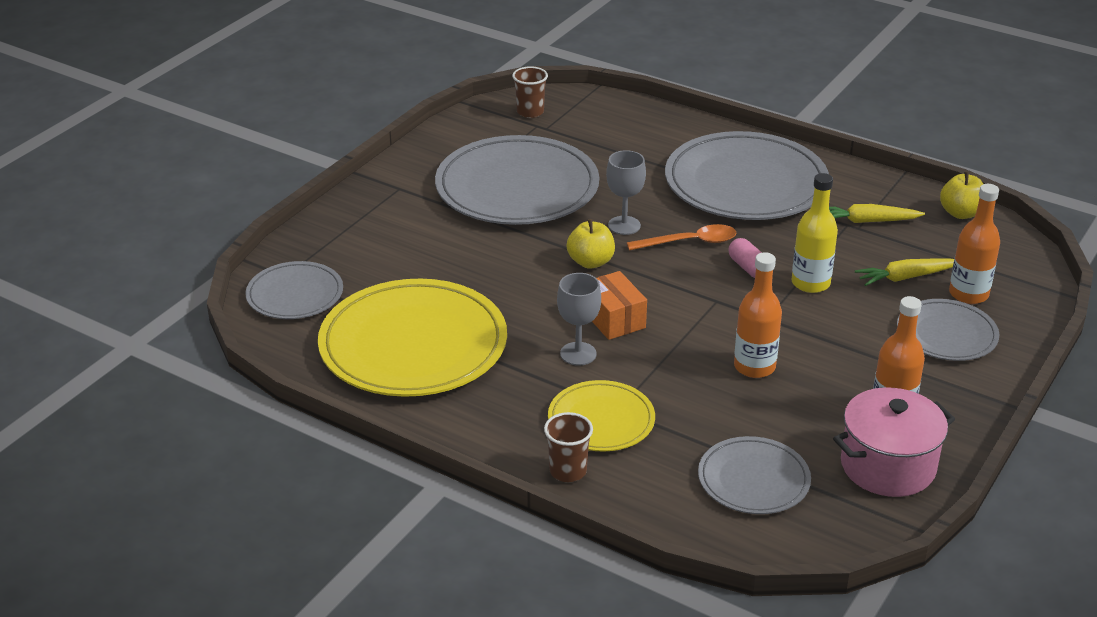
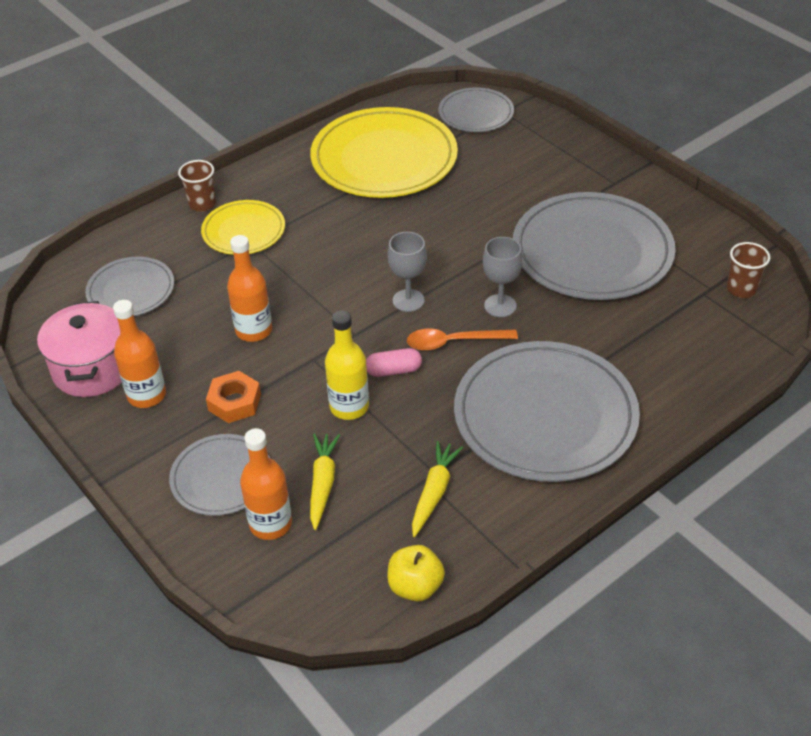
camera: 110 degrees right, 10 degrees up
(578, 354) = (327, 236): grey goblet -> grey goblet (408, 300)
(590, 262) = (450, 271): yellow apple -> none
(613, 319) = (361, 266): orange box -> none
(689, 242) = (453, 342): orange spoon -> orange spoon turned 75 degrees clockwise
(856, 352) = (234, 402): none -> orange nut

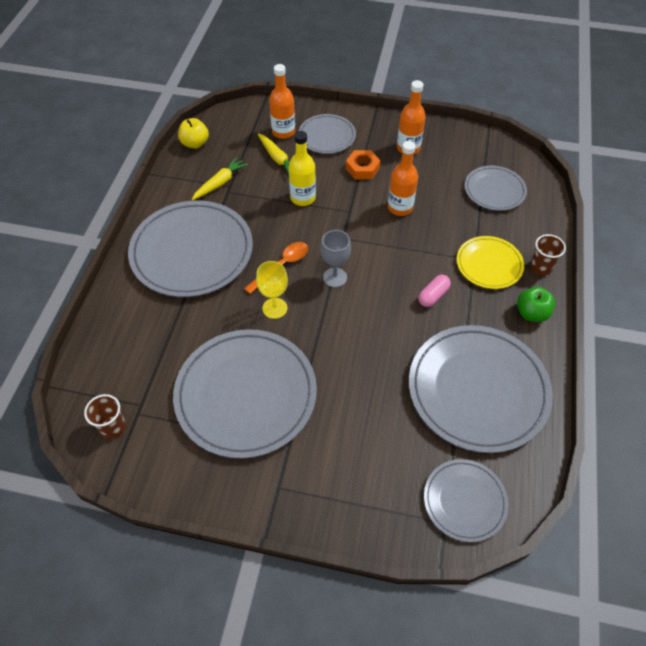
camera: 140 degrees right, 10 degrees up
(92, 369) = (451, 144): pink pot -> none
(265, 179) = (531, 313): none -> green apple
(384, 158) = (478, 390): yellow plate -> grey plate
(393, 371) = (299, 229): pink capsule -> pink capsule (433, 295)
(434, 492) = (220, 183): yellow carrot -> yellow carrot turned 120 degrees counterclockwise
(500, 306) = (275, 308): grey goblet -> yellow goblet

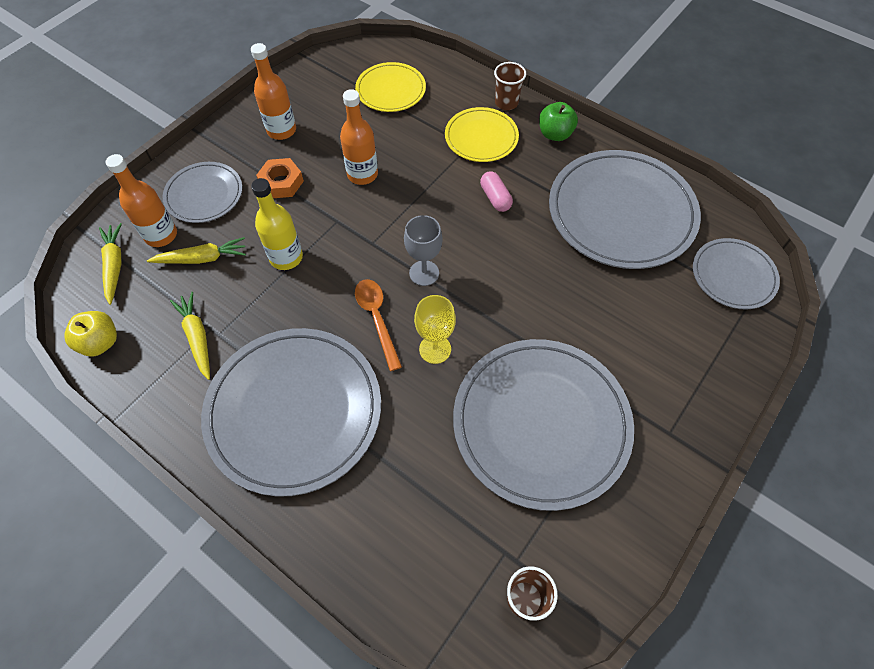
camera: 65 degrees left, 5 degrees up
(249, 123) = (114, 265): none -> yellow carrot
(494, 190) = (391, 90): grey plate -> yellow plate

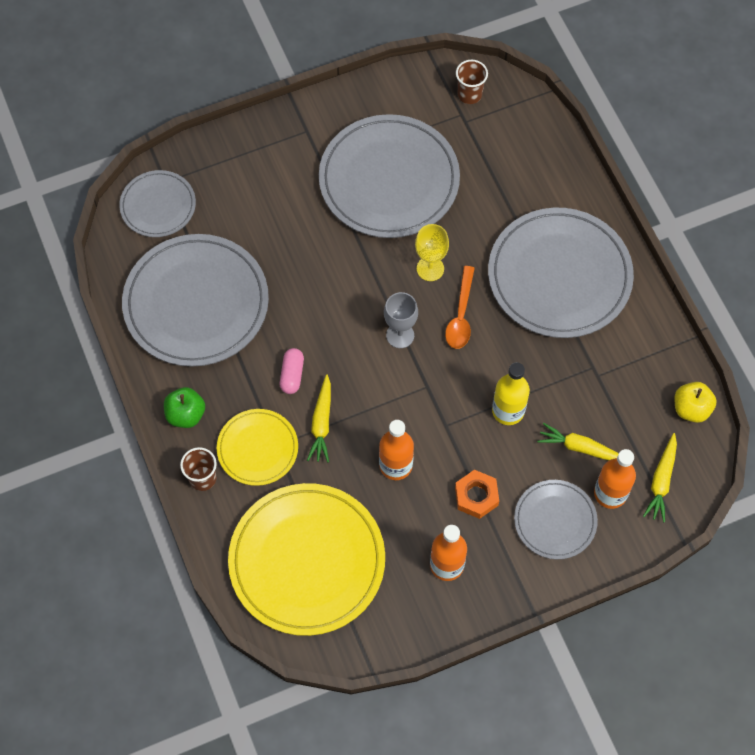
camera: 150 degrees left, 5 degrees up
(197, 337) = (611, 373): yellow carrot -> yellow carrot (321, 423)
(391, 90) = (307, 561): yellow plate -> yellow plate, size x1.86

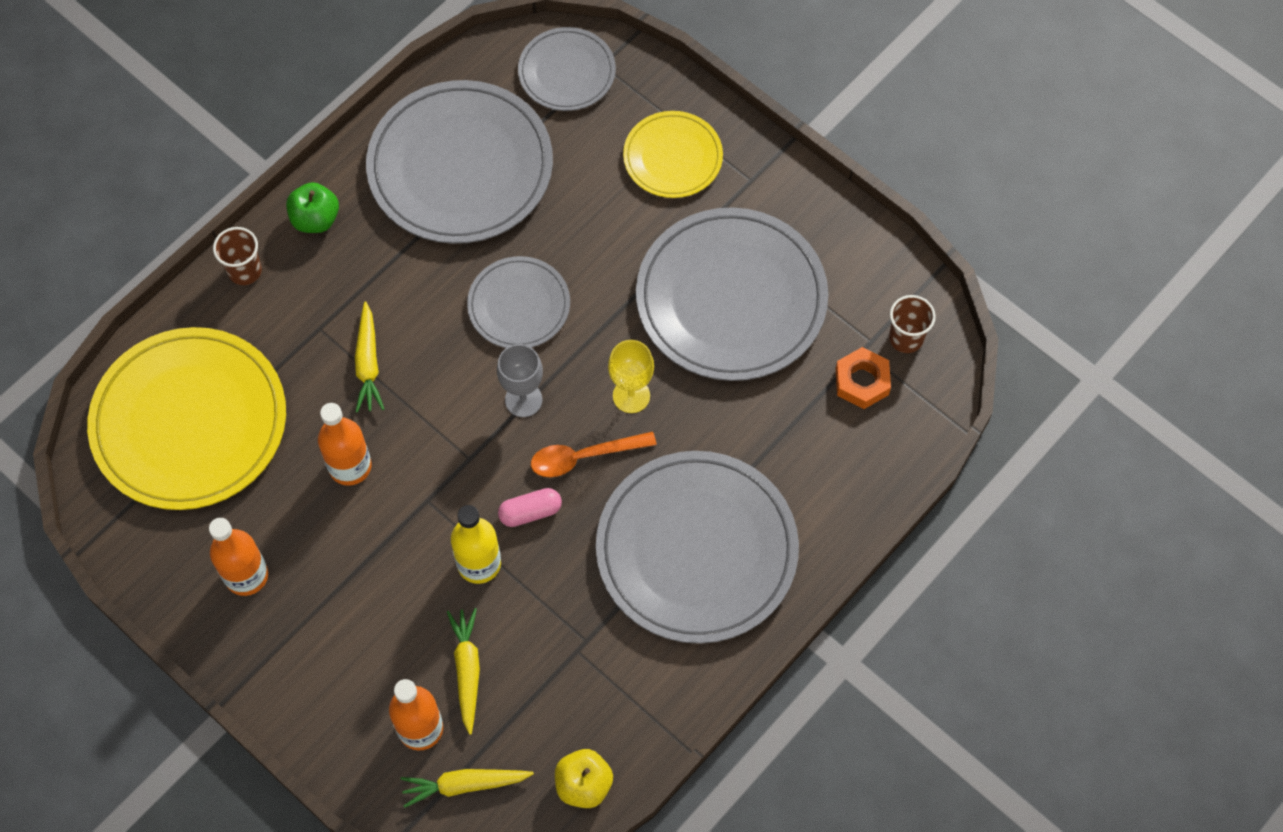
camera: 65 degrees right, 0 degrees up
(257, 448) = (306, 310): yellow plate -> yellow plate (673, 157)
(292, 375) = (416, 306): pink capsule -> pink capsule (530, 512)
(321, 423) = (368, 364): yellow carrot -> yellow carrot turned 75 degrees counterclockwise
(476, 496) = (349, 573): orange nut -> orange nut (862, 381)
(555, 520) = (355, 677): grey plate -> grey plate (519, 305)

